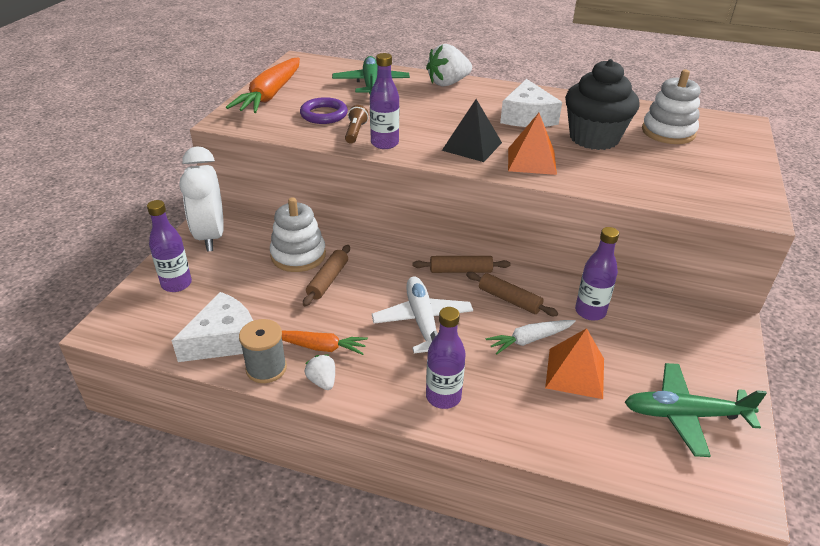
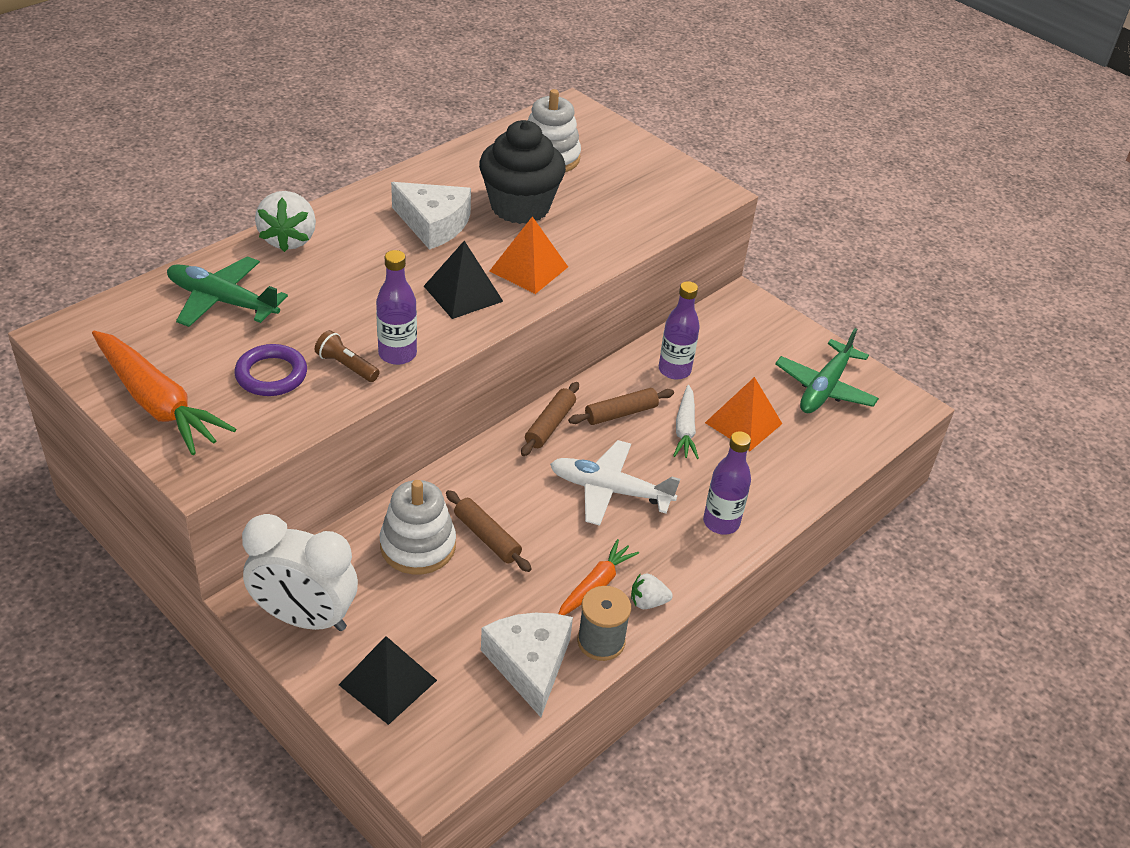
camera: 65 degrees left, 5 degrees up
(176, 284) = (388, 682): purple bottle -> black pyramid

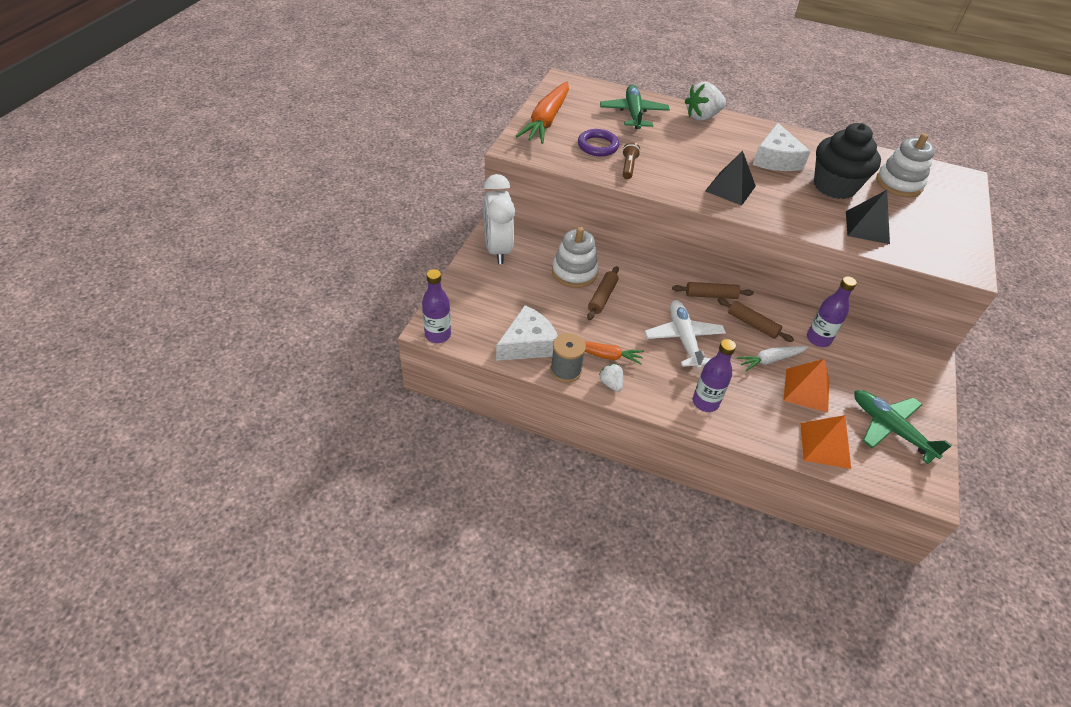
camera: 65 degrees right, 5 degrees up
(388, 682) = (479, 292): black pyramid -> black pyramid (867, 227)
(397, 354) = (655, 181): purple bottle -> purple bottle (438, 335)
(529, 269) = (782, 207): orange pyramid -> orange pyramid (825, 445)
(825, 388) = (890, 429): green plane -> green plane turned 45 degrees clockwise

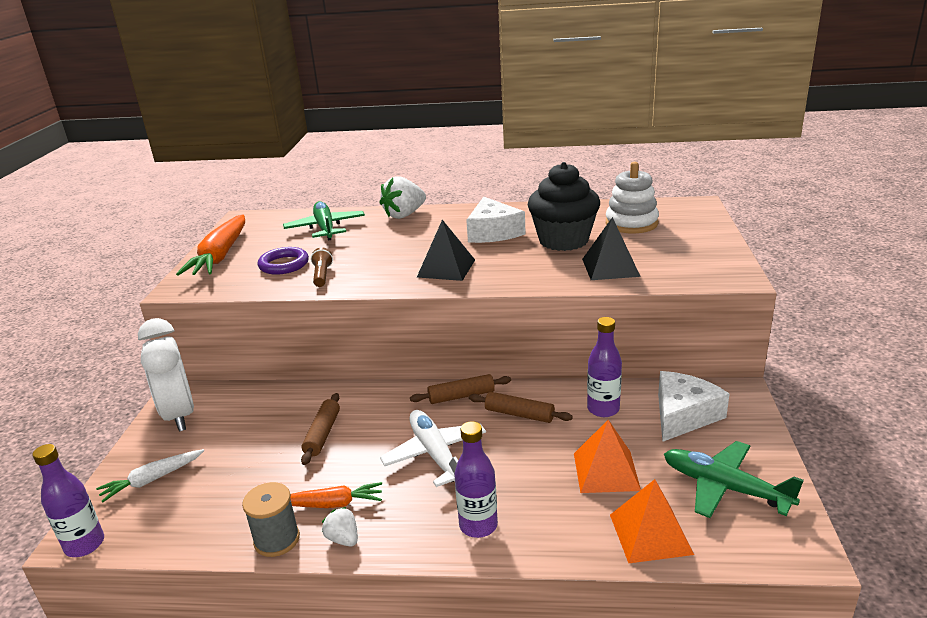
camera: 10 degrees left, 20 degrees down
(528, 344) = (220, 520): white cheese -> white cheese (683, 415)
(574, 272) = (283, 415): white stacking toy -> none
(770, 360) = (551, 449): white carrot -> white carrot (152, 480)

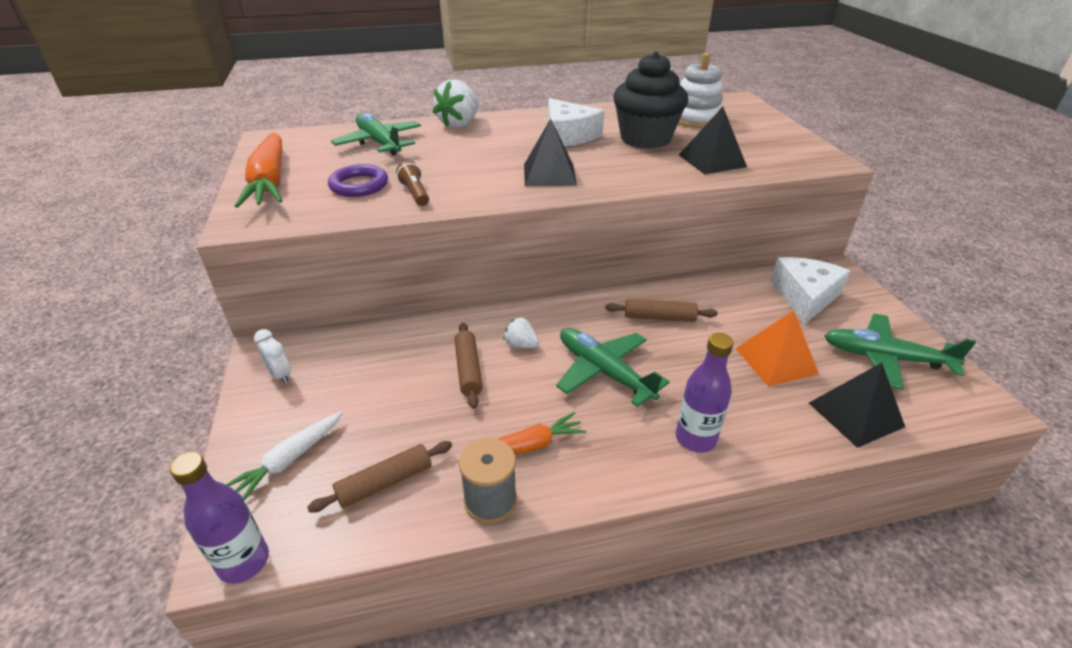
camera: 20 degrees left, 10 degrees up
(179, 415) = (280, 375): white clock -> white clock, size x0.43
(343, 539) = (565, 483): white strawberry -> white strawberry (521, 344)
(435, 455) = (604, 372): white plane -> green plane
(461, 396) = (591, 307): brown rolling pin -> brown rolling pin (385, 483)
(603, 409) = (732, 301): purple bottle -> none
(650, 534) = (855, 414): orange pyramid -> black pyramid

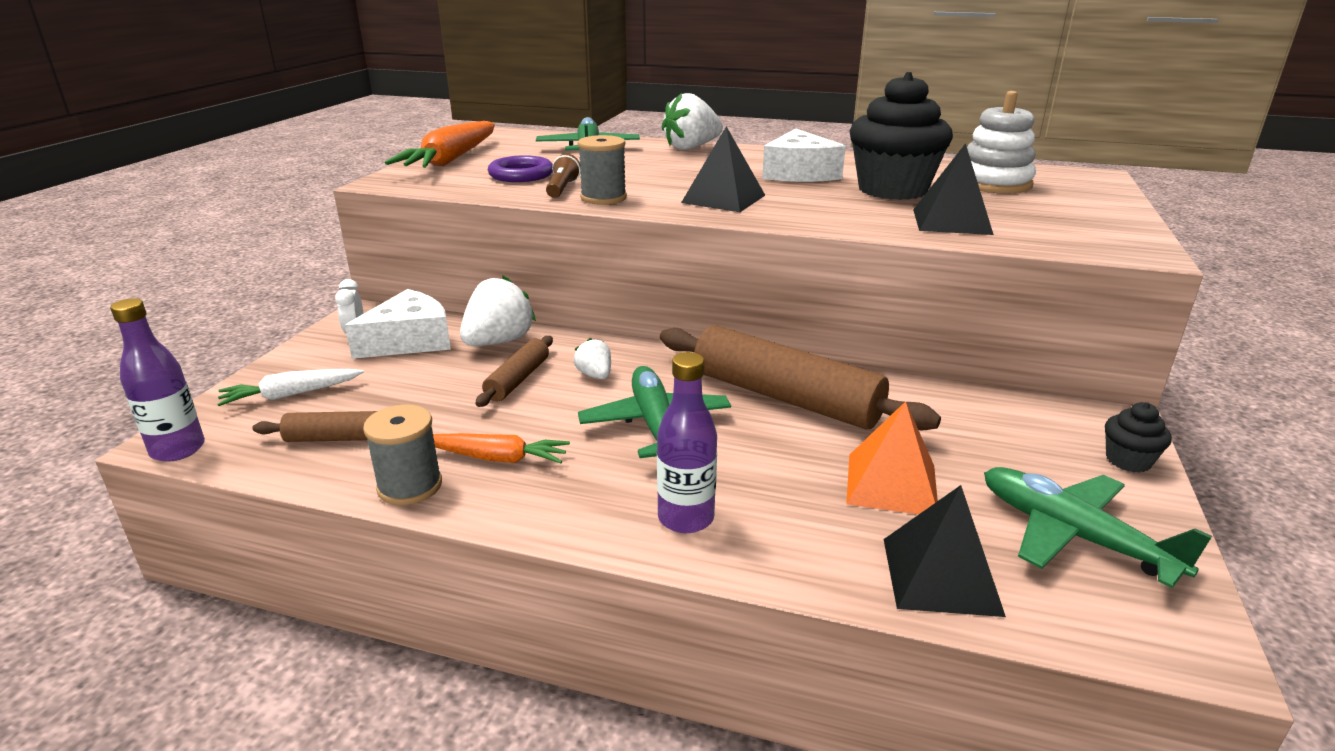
camera: 30 degrees right, 10 degrees down
(416, 339) = (499, 342): none -> white strawberry
(461, 195) = (603, 198): none -> grey spool
(659, 317) = (785, 397): brown rolling pin -> brown rolling pin, size x2.00
(805, 296) = (1024, 434): white cheese -> white cheese (409, 340)
(863, 296) = (1128, 460): none -> black cupcake

